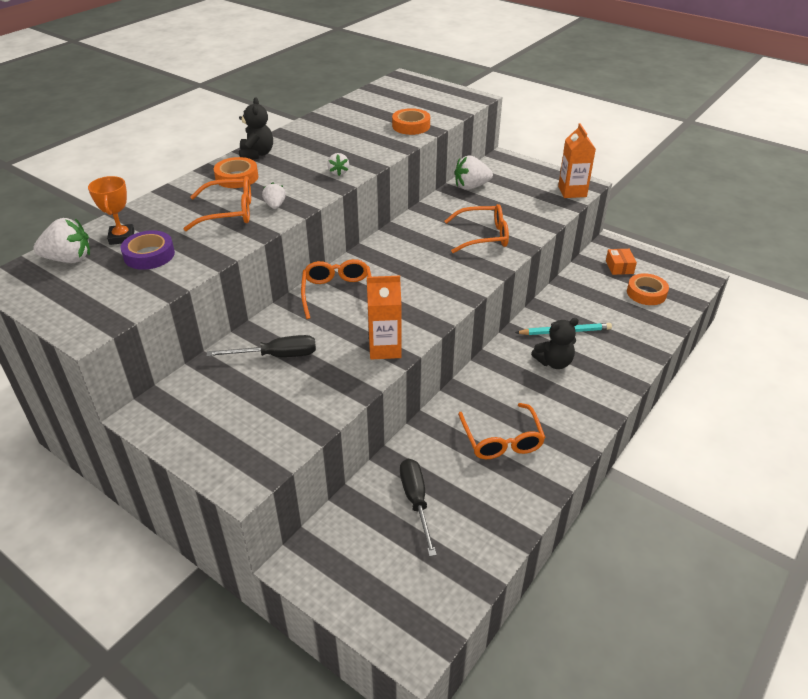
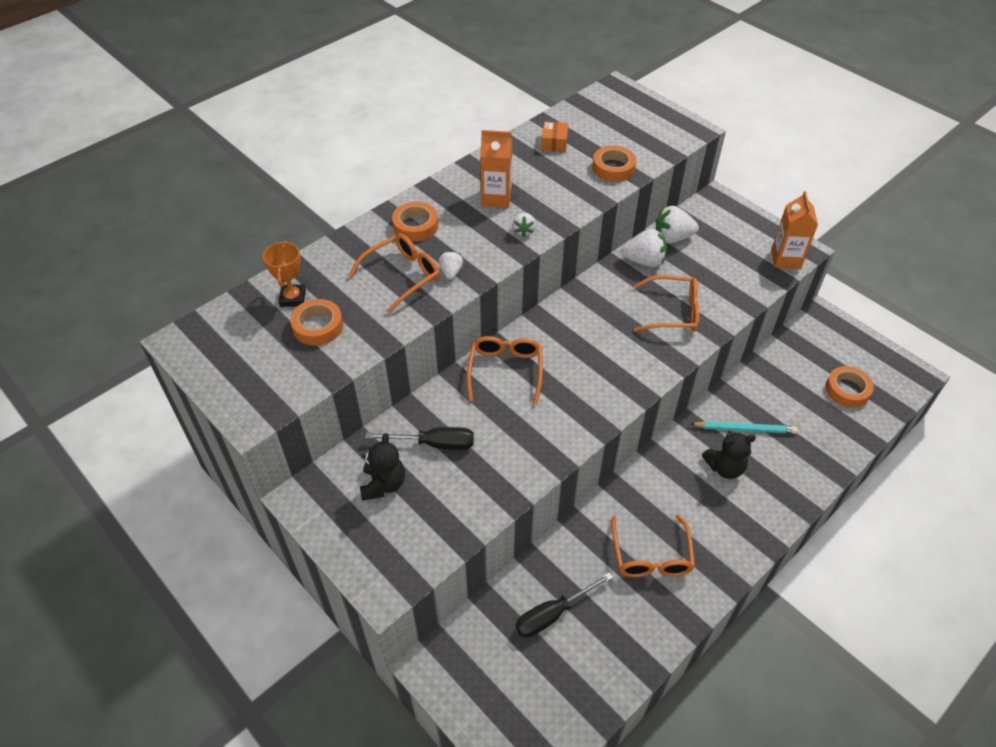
camera: 10 degrees right, 10 degrees up
(69, 259) = (240, 321): white strawberry -> white strawberry (644, 261)
(149, 255) = (318, 326): purple tape -> orange tape
(228, 212) = (402, 276): orange glasses -> orange glasses turned 45 degrees counterclockwise
(256, 154) = (440, 193): black teddy bear -> black teddy bear (383, 484)
(385, 348) = (543, 450): orange carton -> orange carton (496, 198)
(416, 501) = (552, 614): black screwdriver -> black screwdriver turned 120 degrees counterclockwise
(619, 267) = (824, 349): orange box -> orange box (554, 143)

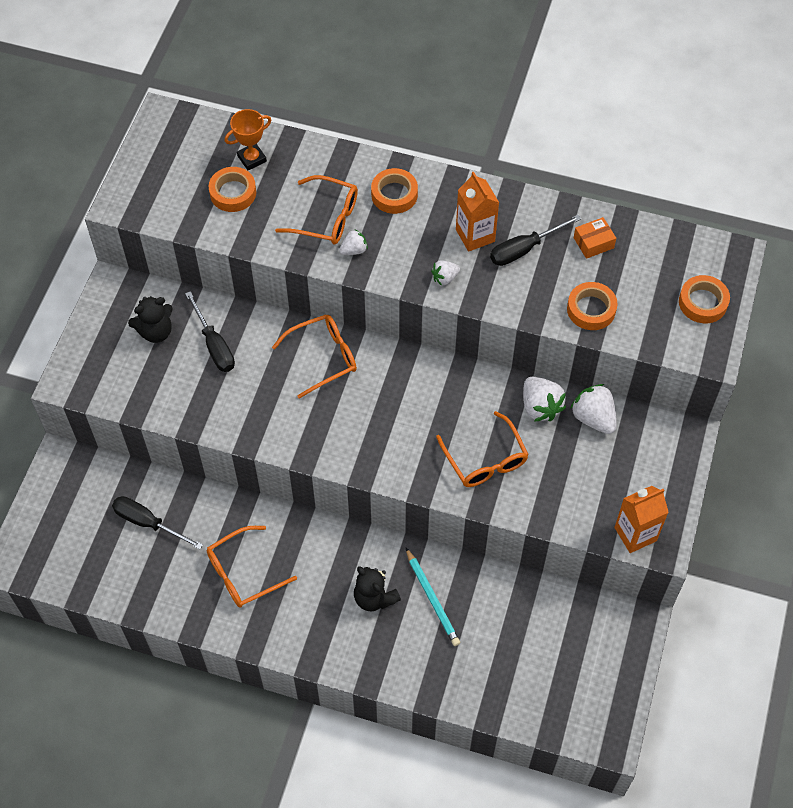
camera: 60 degrees right, 10 degrees up
(531, 178) = (524, 249): none -> black screwdriver
(847, 390) = (545, 677): orange tape -> orange tape (703, 302)

